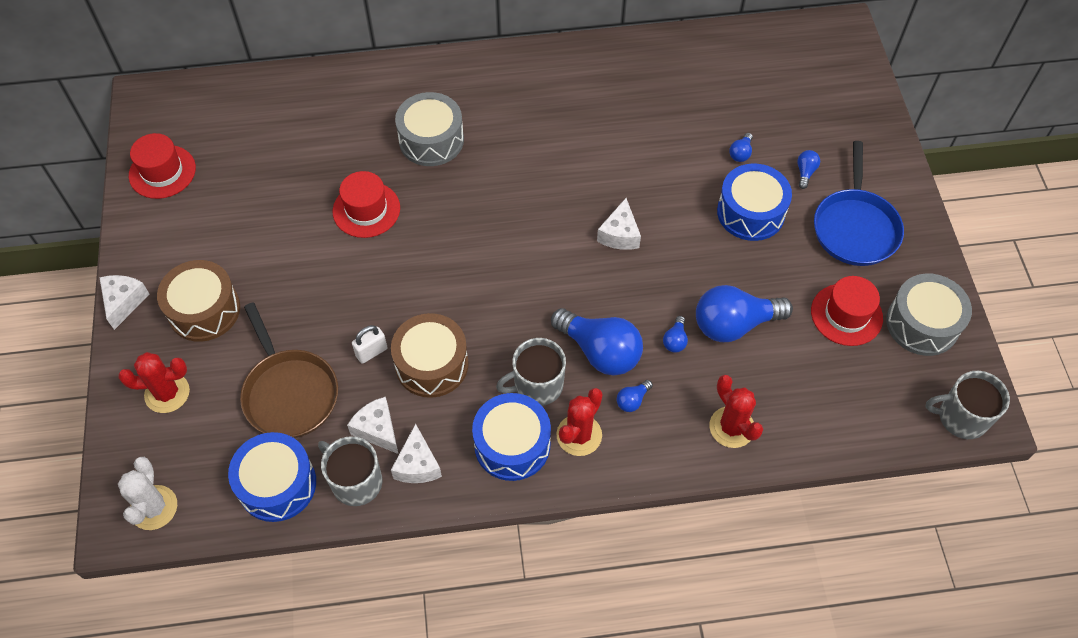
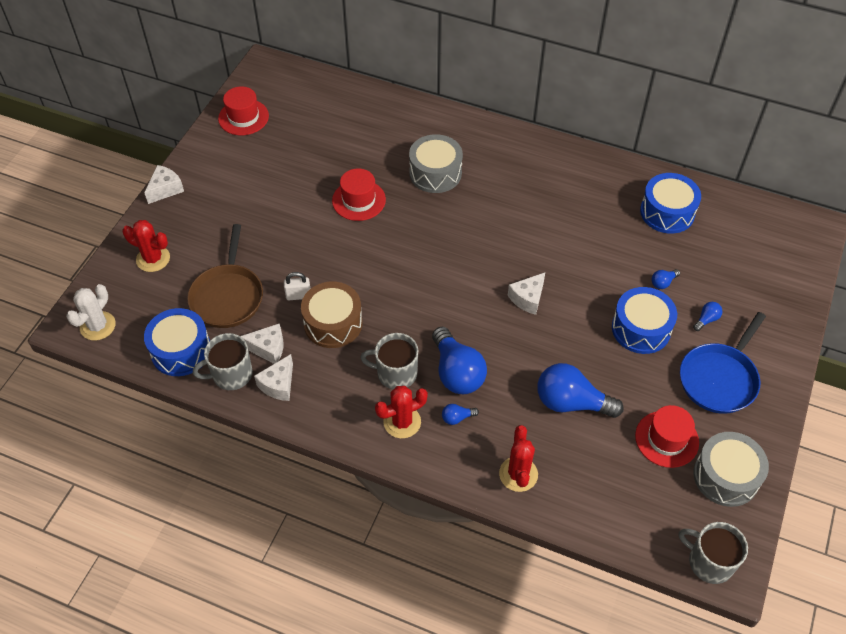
camera: 30 degrees right, 5 degrees down
(204, 310) = (210, 217): brown drum -> none
(355, 481) = (231, 374): grey mug -> grey mug turned 90 degrees counterclockwise
(377, 430) = (268, 348): white cheese -> white cheese turned 105 degrees clockwise
(512, 445) = (351, 404): blue drum -> blue drum (667, 212)
(675, 340) = (518, 392): blue light bulb -> none

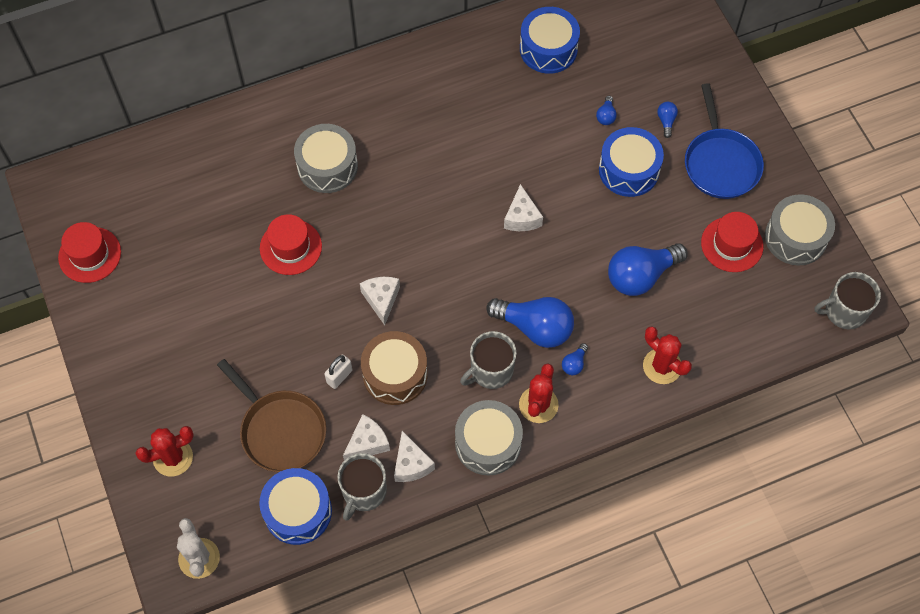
camera: 45 degrees left, 10 degrees up
(165, 189) = (102, 385): white cheese -> white cheese (381, 299)
(341, 416) = (488, 443): none -> grey drum

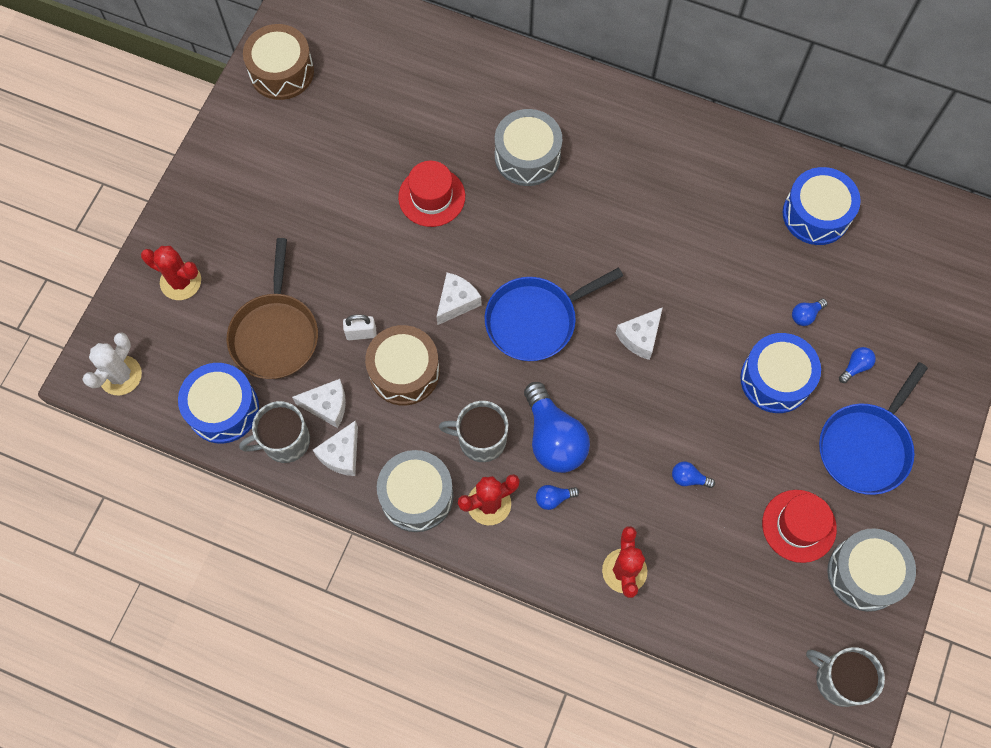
camera: 45 degrees right, 5 degrees up
(90, 255) = (281, 72): red hat -> brown drum
(445, 266) = (535, 320): none -> blue pan
(641, 276) = (688, 478): blue light bulb -> blue light bulb, size x0.43

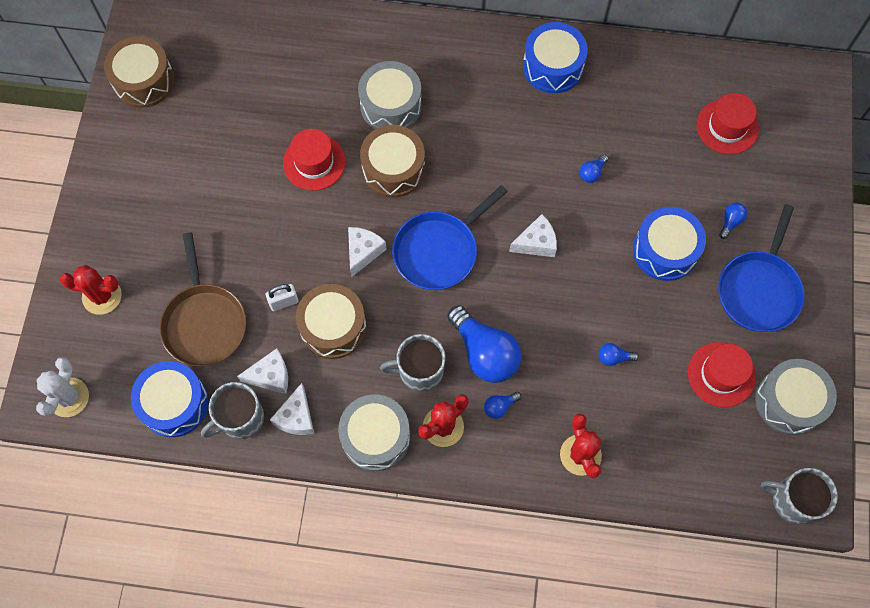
camera: 15 degrees left, 0 degrees up
(512, 223) = (393, 169): none -> brown drum
(640, 337) = (536, 243): white cheese -> white cheese turned 135 degrees counterclockwise
(805, 315) = (675, 187): blue light bulb -> blue light bulb (592, 173)
(816, 214) = (659, 96): blue drum -> blue drum (553, 66)
(881, 264) = (727, 127): none -> red hat

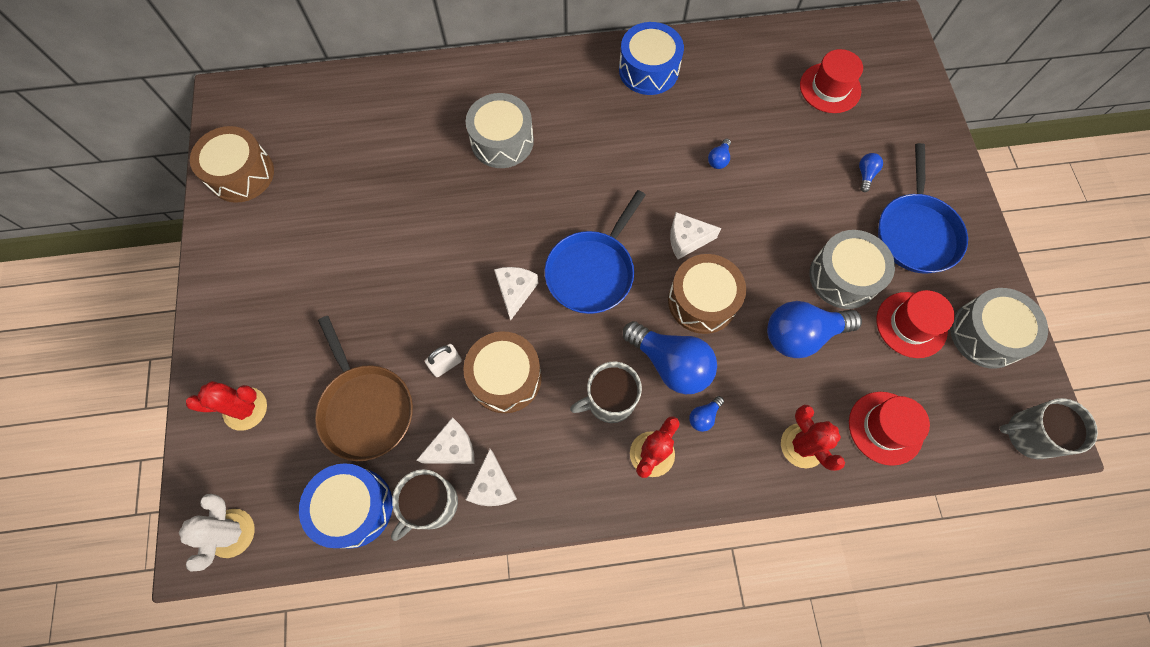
camera: 15 degrees left, 0 degrees up
(314, 162) = (440, 214): red hat -> red hat (885, 428)
(375, 437) = (584, 484): grey drum -> grey drum (843, 277)
(393, 169) = (522, 201): brown drum -> brown drum (702, 301)
(536, 243) = (687, 240): white cheese -> white cheese turned 150 degrees counterclockwise
(614, 357) = (801, 335): blue light bulb -> blue light bulb, size x2.32
(665, 250) = (813, 216): blue drum -> none

